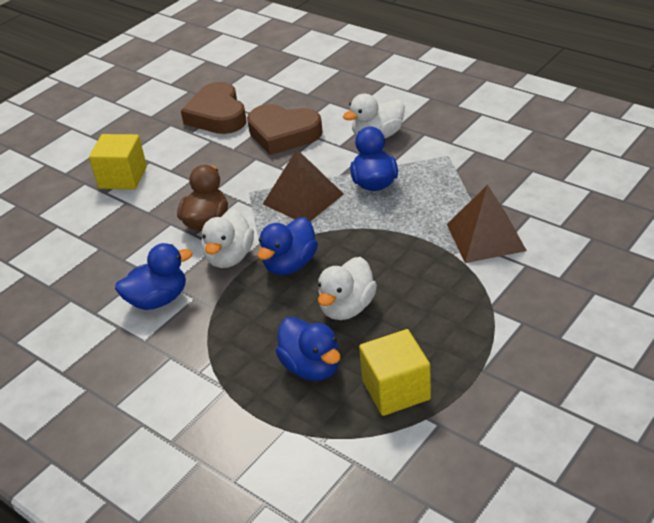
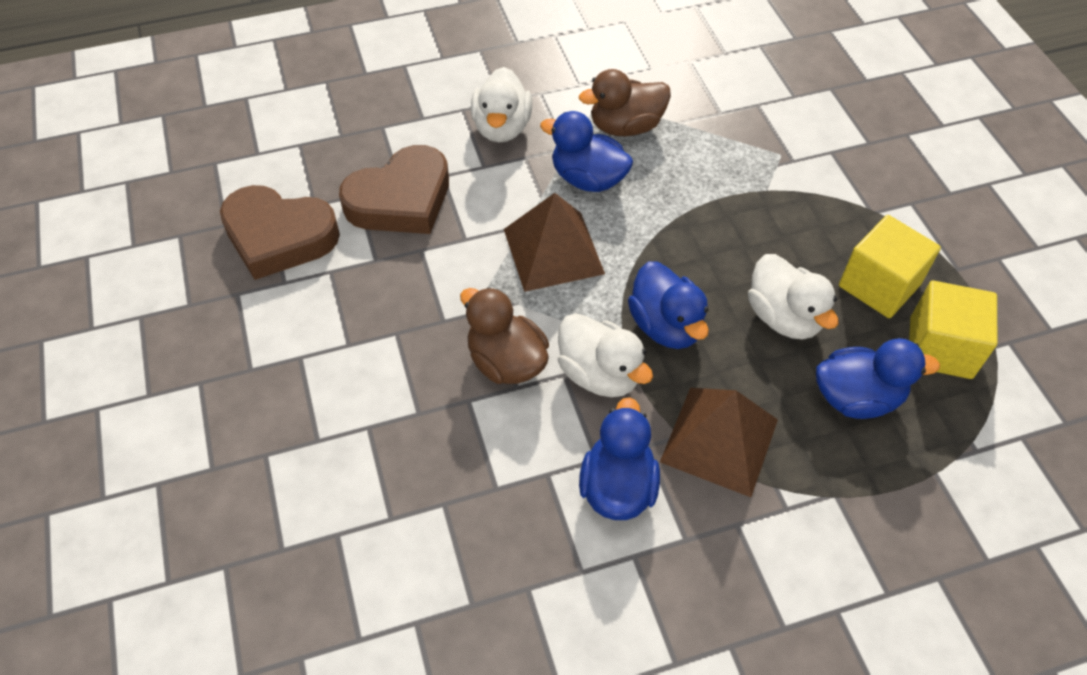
camera: 60 degrees left, 15 degrees up
(123, 177) = (305, 404): yellow cube -> yellow cube (879, 285)
(436, 175) = (625, 126): none -> brown duck
(486, 237) = (764, 152): brown pyramid -> brown pyramid (719, 440)

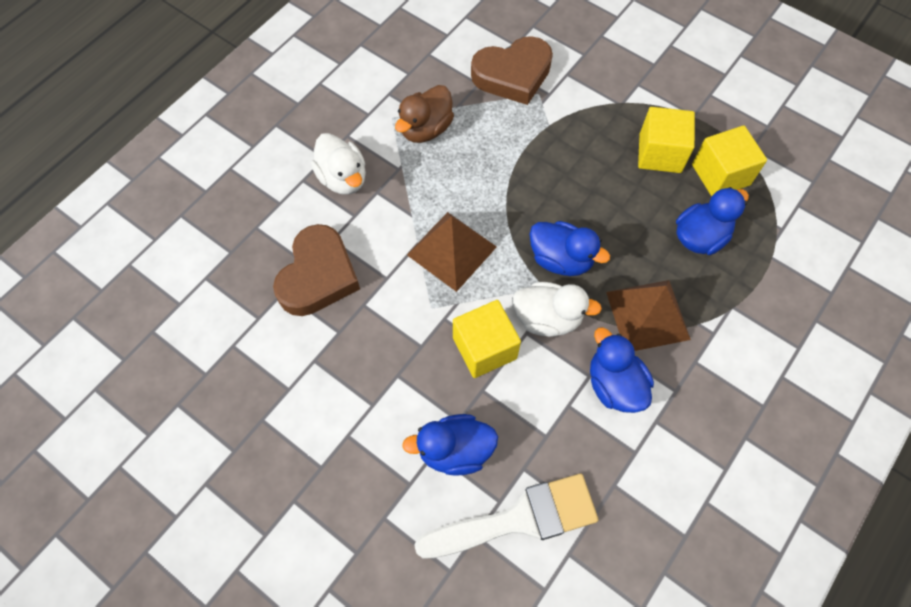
camera: 35 degrees left, 10 degrees up
(279, 237) = (254, 358): brown heart -> brown heart (513, 75)
(394, 548) = (518, 519): none -> white brush
(506, 362) = (484, 348): brown duck -> yellow cube
(587, 179) = (432, 183): blue duck -> blue duck (455, 450)
(783, 317) = (623, 209): white duck -> none

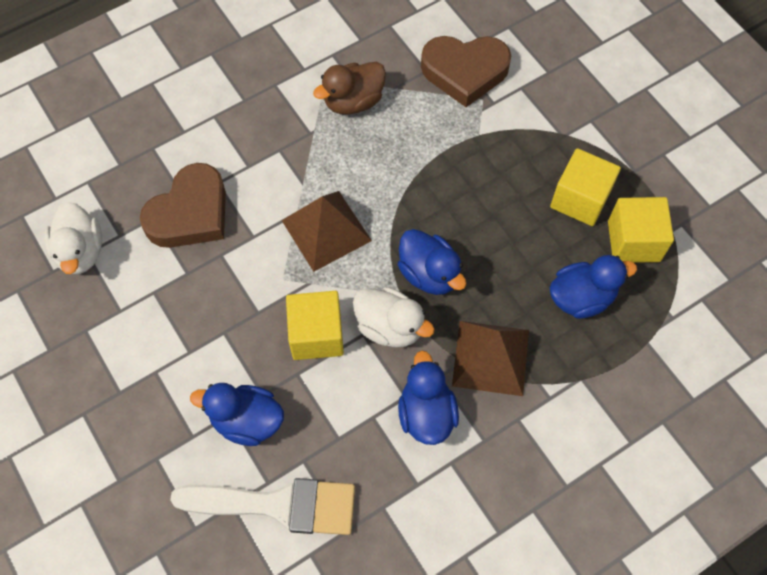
camera: 20 degrees right, 0 degrees up
(343, 178) = (252, 126): white duck -> white duck (80, 252)

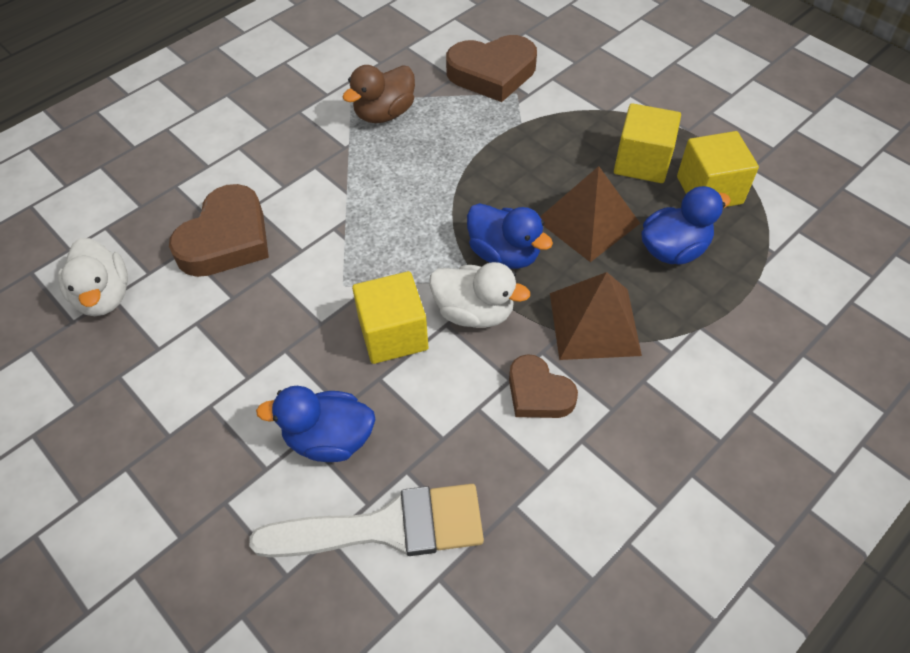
camera: 10 degrees left, 10 degrees down
(326, 230) = (381, 231): brown pyramid -> brown pyramid (588, 221)
(426, 413) = (538, 393): blue duck -> brown heart

